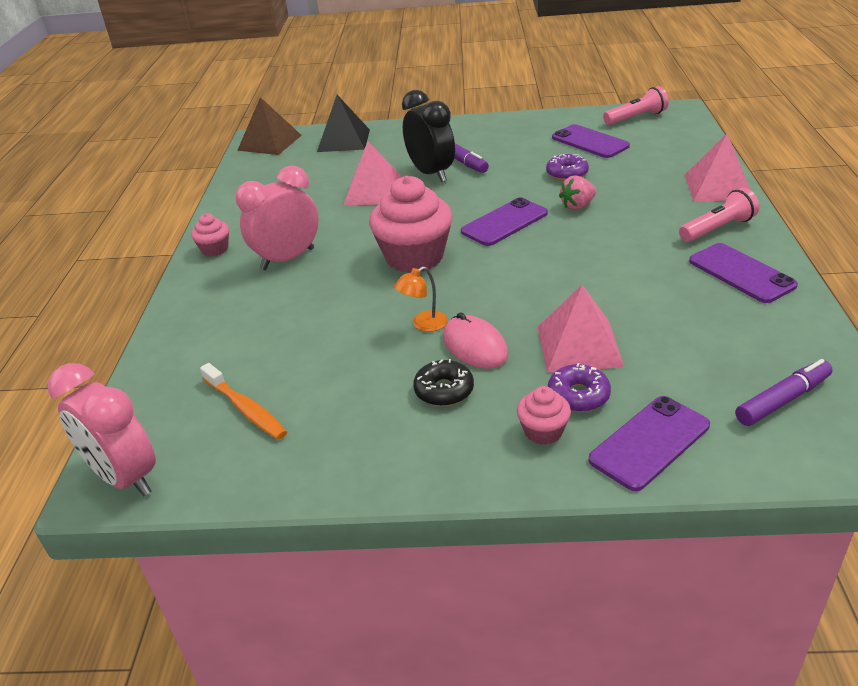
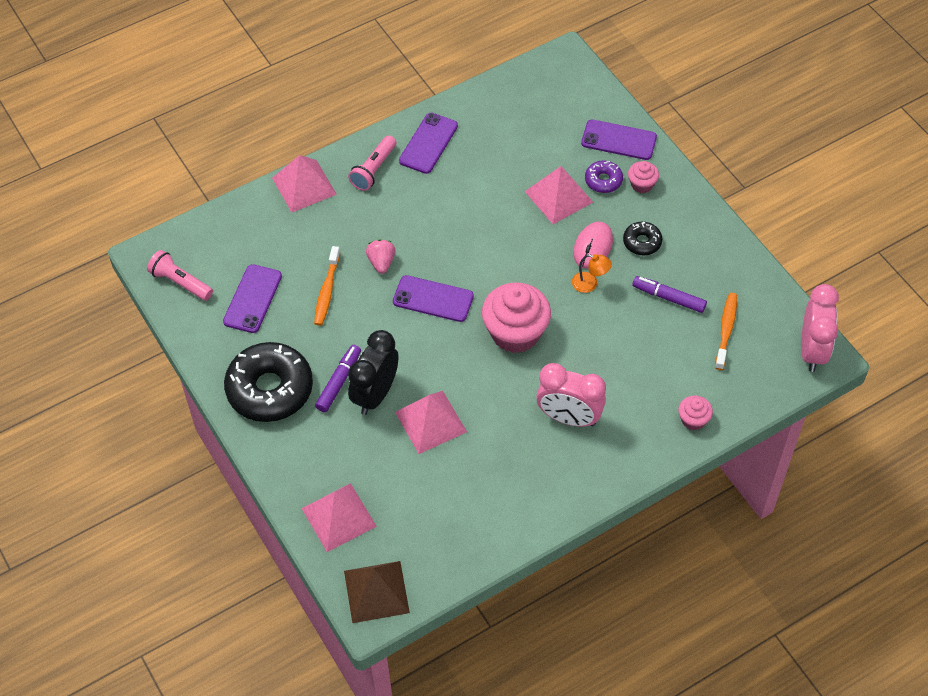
camera: 125 degrees left, 20 degrees up
(215, 249) = (588, 483): pink cupcake -> pink cupcake (693, 420)
(343, 140) = (338, 517): black pyramid -> pink pyramid
(487, 135) = (270, 389): none -> black donut
(567, 174) = (327, 291): purple donut -> orange toothbrush
(577, 206) = (381, 262): pink strawberry -> pink strawberry turned 120 degrees counterclockwise
(717, 229) = (374, 169): pink flashlight -> pink flashlight turned 90 degrees counterclockwise
(782, 400) = (548, 99): purple marker -> purple marker (668, 298)

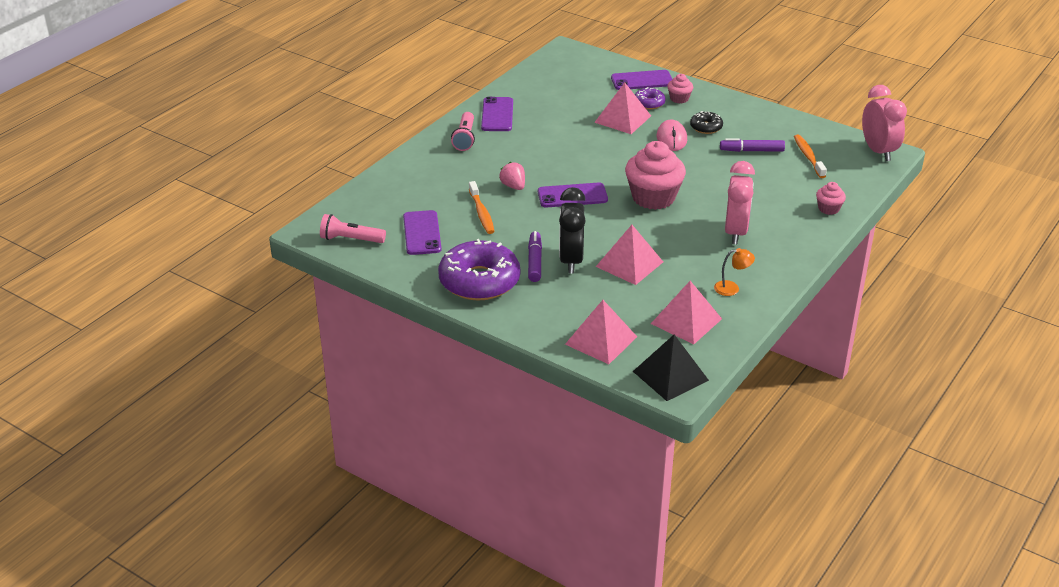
camera: 25 degrees left, 20 degrees down
(270, 389) = (479, 281): black donut -> purple donut
(304, 186) = (414, 160): pink pyramid -> pink pyramid (686, 321)
(376, 591) = (670, 375): brown pyramid -> black pyramid
(569, 417) = (735, 232): pink clock -> pink clock turned 75 degrees counterclockwise
(590, 284) = (687, 158): orange lamp -> orange lamp (732, 288)

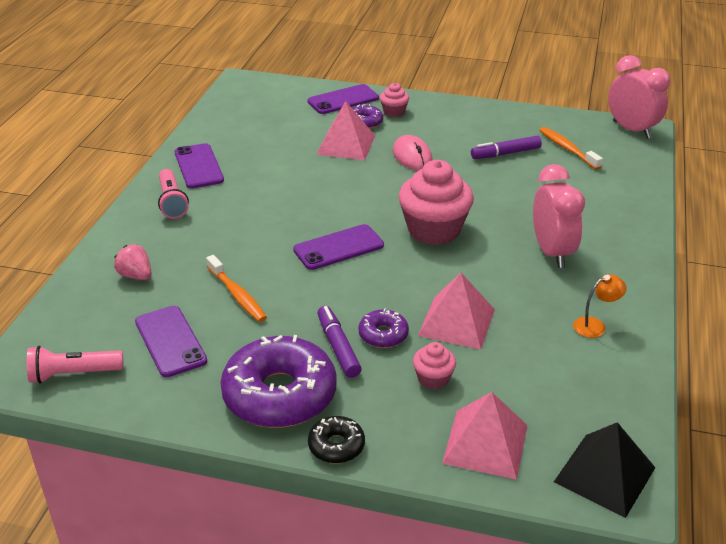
camera: 20 degrees left, 0 degrees up
(513, 186) = (261, 251): pink strawberry -> pink strawberry (136, 275)
(571, 260) = (383, 335): black clock -> purple donut
(686, 321) = (572, 385): pink pyramid -> none
(706, 127) = (441, 137): black donut -> black donut (336, 446)
(828, 209) = (629, 202): pink cupcake -> pink cupcake (433, 378)

